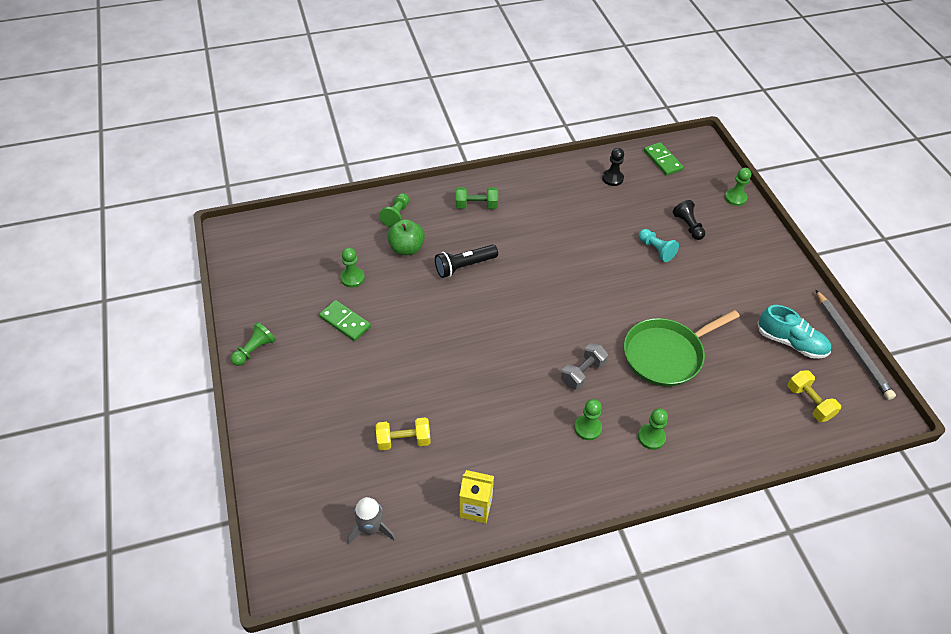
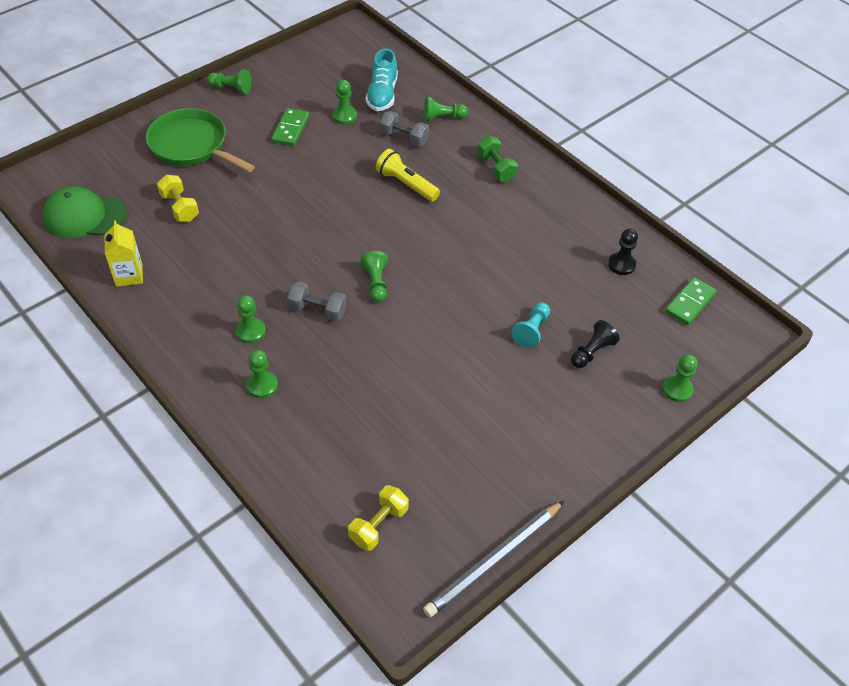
camera: 65 degrees right, 0 degrees up
(371, 529) = (85, 216): grey rocket -> green cap
(406, 248) = (404, 138): green apple -> grey dumbbell
(464, 266) = (406, 184): black flashlight -> yellow flashlight
(568, 324) = (376, 283): none -> green pawn
(666, 355) = (378, 374): green pan -> green pan (191, 145)
(791, 342) = (463, 491): turquoise shoe -> turquoise shoe (382, 95)

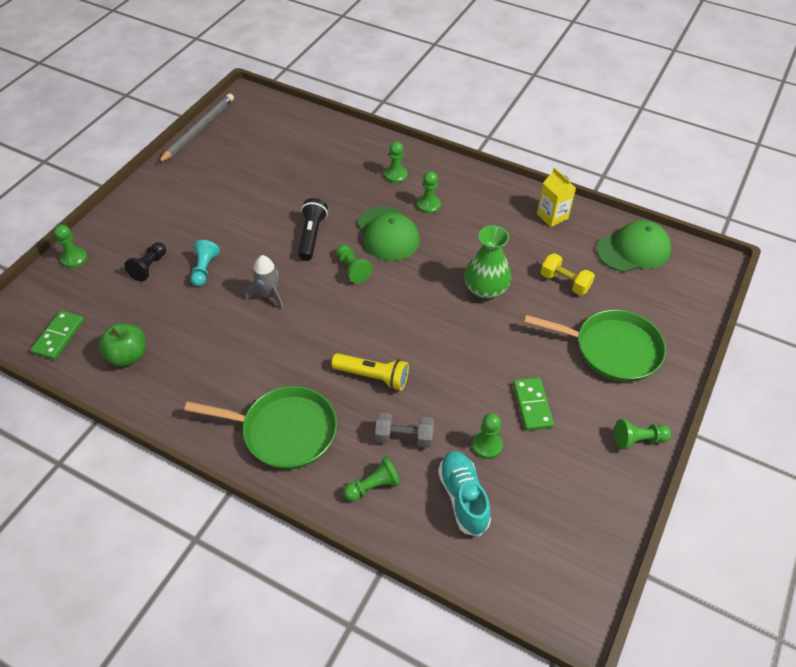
camera: 160 degrees right, 0 degrees up
(258, 224) = (485, 289): none -> green vase
(317, 310) = (388, 234): grey dumbbell -> green cap
(379, 525) = (276, 127): yellow dumbbell -> none
(402, 334) = (311, 236): none -> black flashlight
(472, 282) = (269, 295): none -> grey rocket
(496, 168) = (285, 431): green dumbbell -> green pan
(621, 264) = (128, 356): black pawn -> green apple

